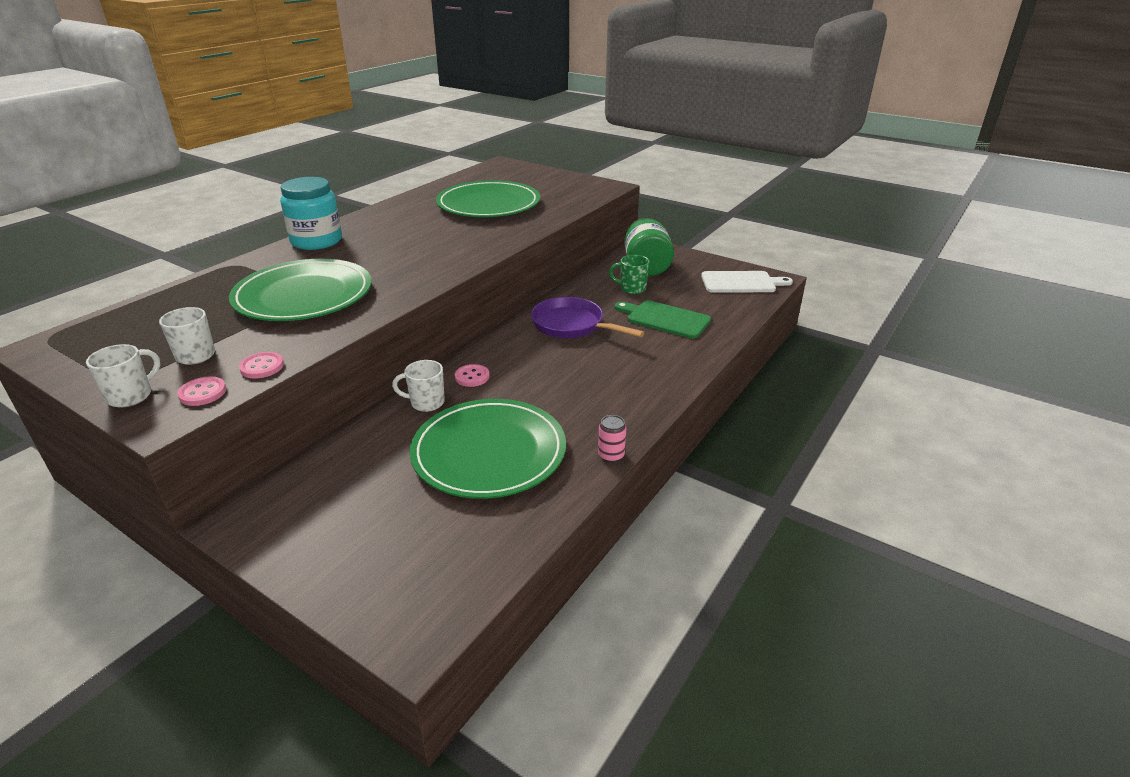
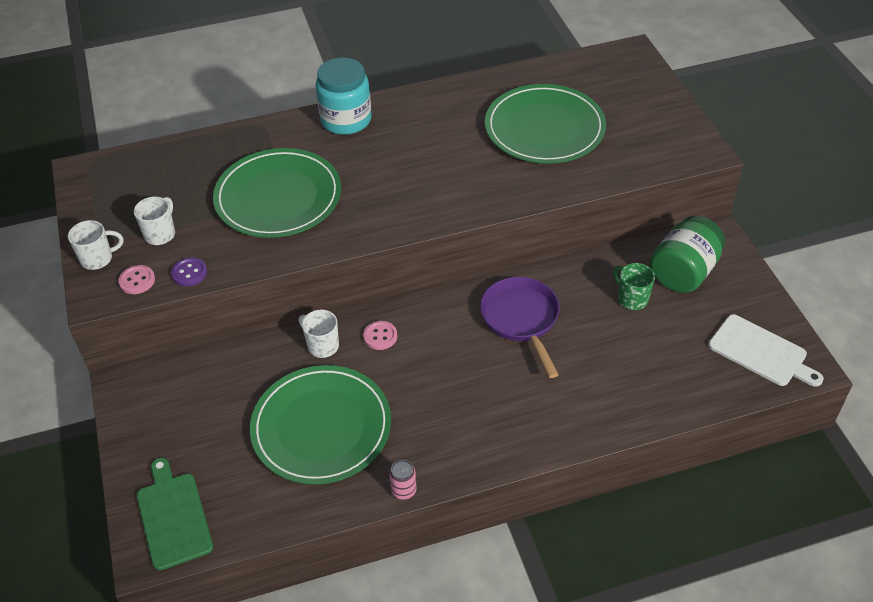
camera: 40 degrees right, 15 degrees up
(262, 367) = (189, 273): pink button -> purple button
(665, 319) = (618, 360): green cutting board -> green cutting board (173, 516)

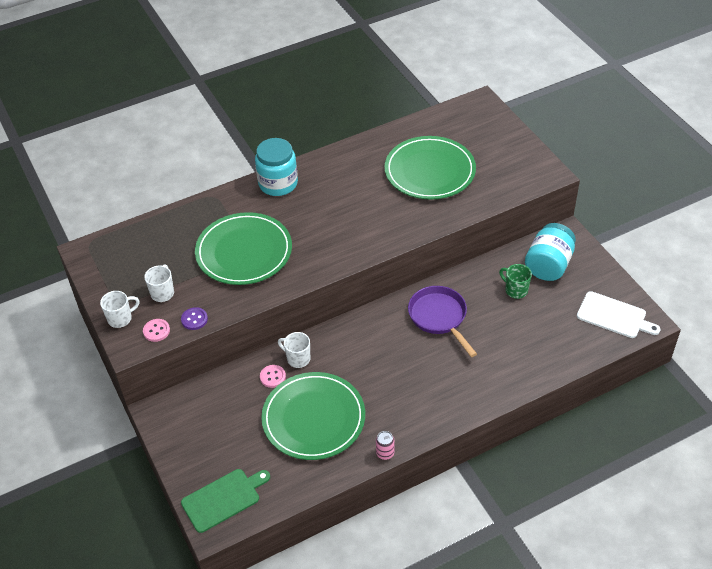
camera: 10 degrees left, 0 degrees up
(173, 516) = (223, 499): green cutting board -> green cutting board turned 90 degrees clockwise
(380, 336) = (339, 345): pink button -> pink button (272, 377)
(683, 272) = (548, 265): green jar -> turquoise jar

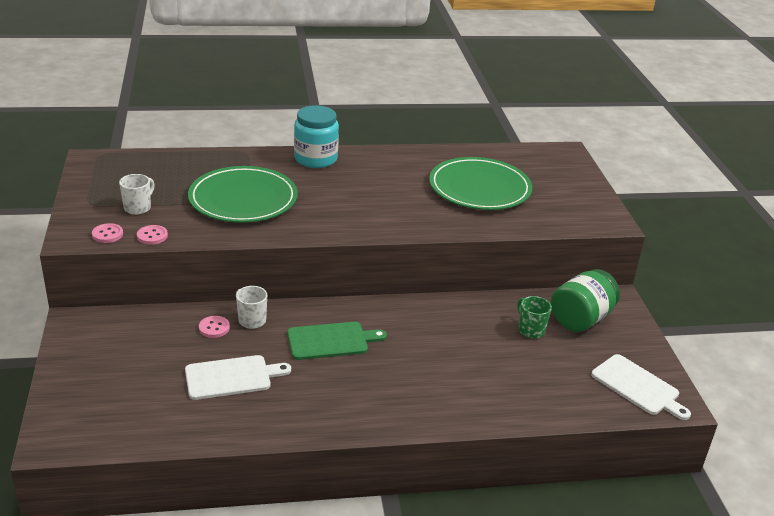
camera: 15 degrees right, 15 degrees down
(120, 319) = (81, 215): white mug -> none
(194, 319) = (152, 236): purple button -> pink button
(223, 499) = (81, 420): green cutting board -> green cutting board (331, 341)
(313, 418) = (232, 377): green plate -> white cutting board
(385, 453) = (289, 435): pink can -> none
(439, 317) = (429, 329): purple pan -> none
(548, 265) = (581, 319): turquoise jar -> green jar

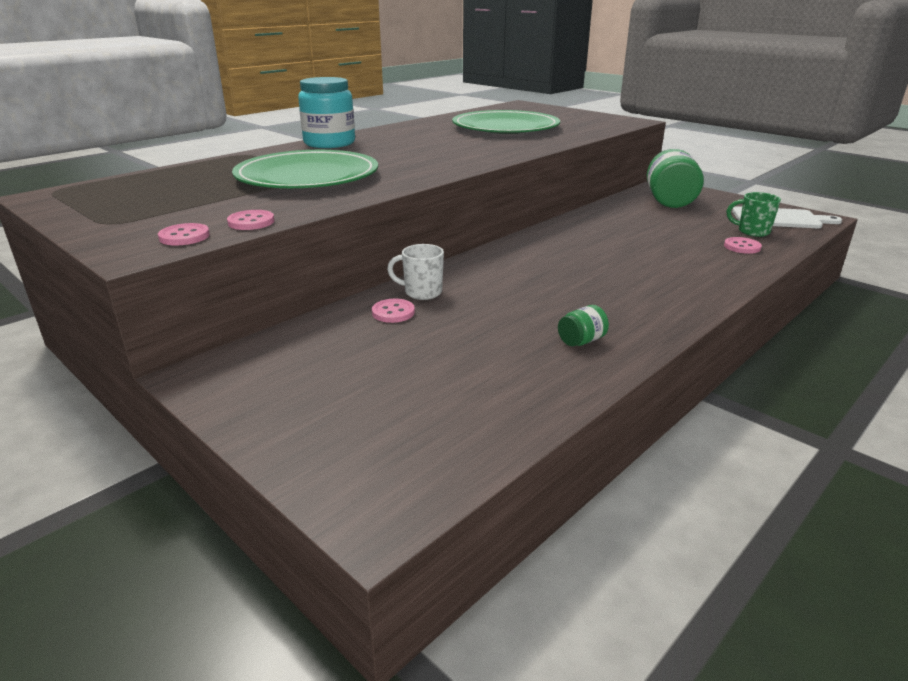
camera: 35 degrees left, 5 degrees down
(138, 208) = (188, 210): white mug -> none
(232, 377) = (487, 340): white cutting board -> none
(280, 408) = (581, 341): none -> green jar
(331, 341) = (526, 277): green cutting board -> none
(530, 330) = (653, 216): green mug -> green mug (752, 232)
(537, 396) = (742, 247): none -> pink button

